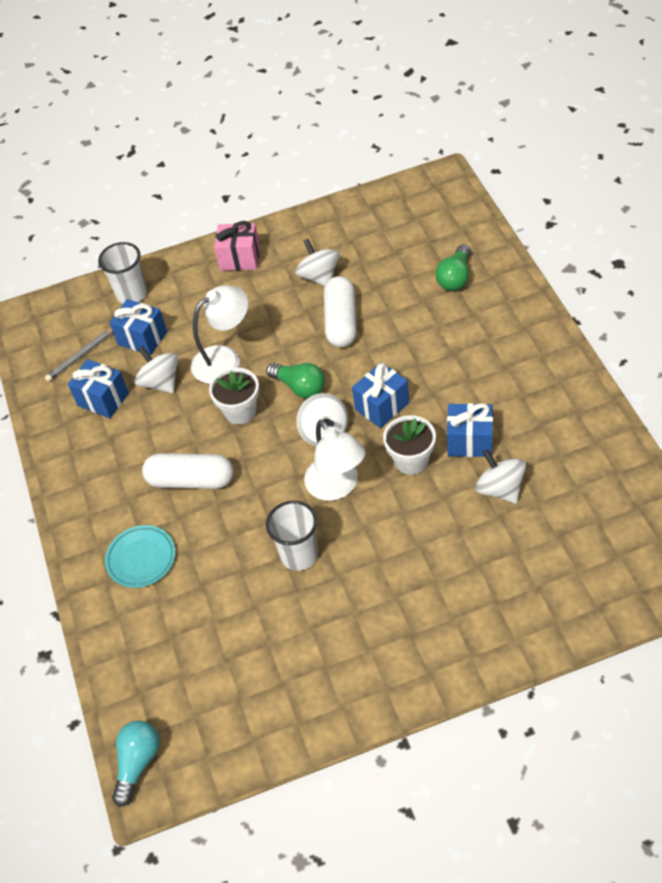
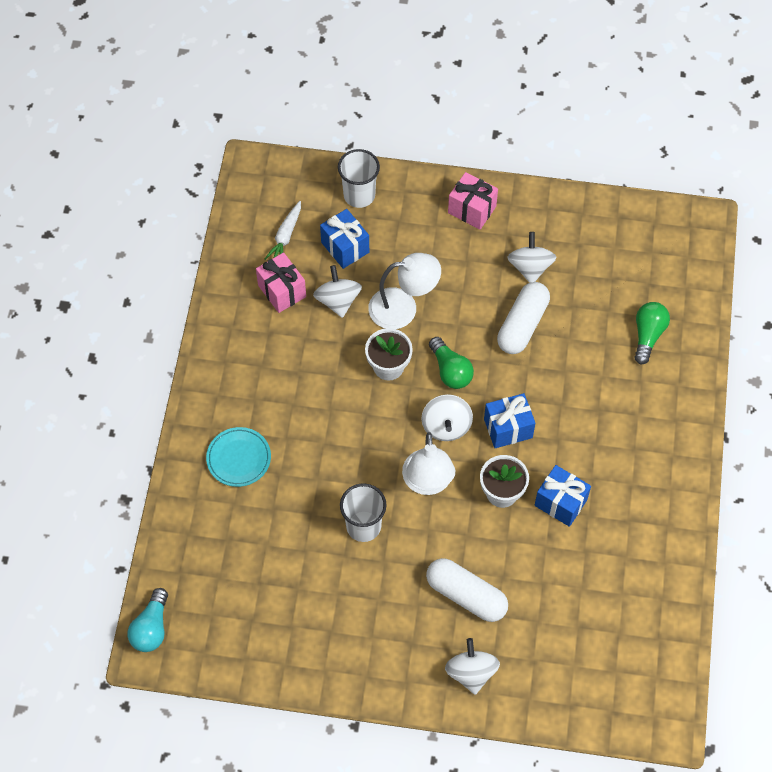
camera: 20 degrees right, 10 degrees up
(81, 355) = (285, 236): grey pencil -> white carrot
(103, 399) = (282, 291): blue gift -> pink gift
(138, 763) = (151, 628): turquoise light bulb -> turquoise light bulb turned 150 degrees clockwise
(191, 480) = (314, 409): white capsule -> white capsule (466, 595)
(455, 277) = (648, 335): green light bulb -> green light bulb turned 150 degrees clockwise
(500, 489) = (558, 559): white spinning top -> white spinning top (471, 672)

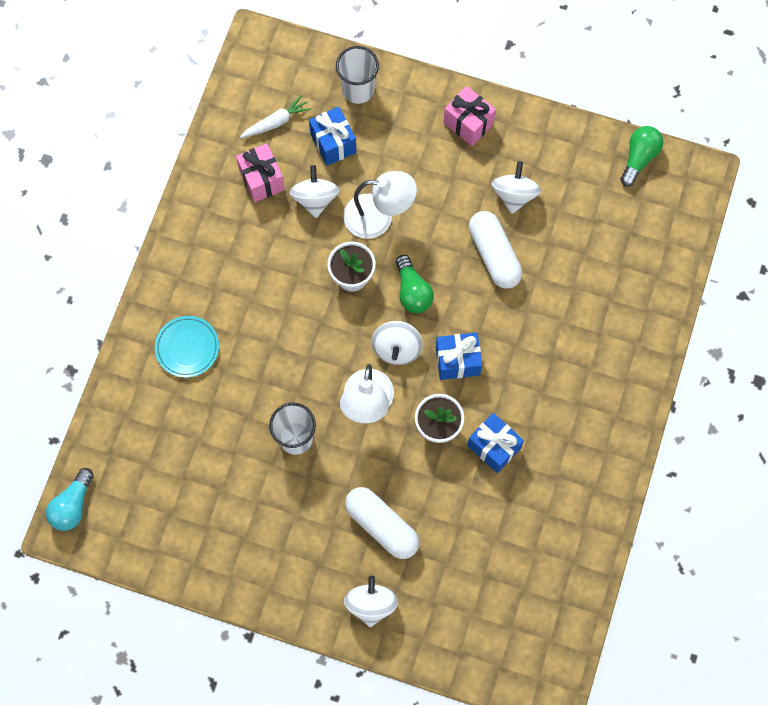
camera: 10 degrees right, 10 degrees up
(285, 236) = (276, 122): white carrot -> white carrot turned 150 degrees counterclockwise
(522, 325) = (494, 255): white capsule -> white capsule turned 60 degrees counterclockwise
(648, 335) = (617, 287): green light bulb -> green light bulb (639, 158)

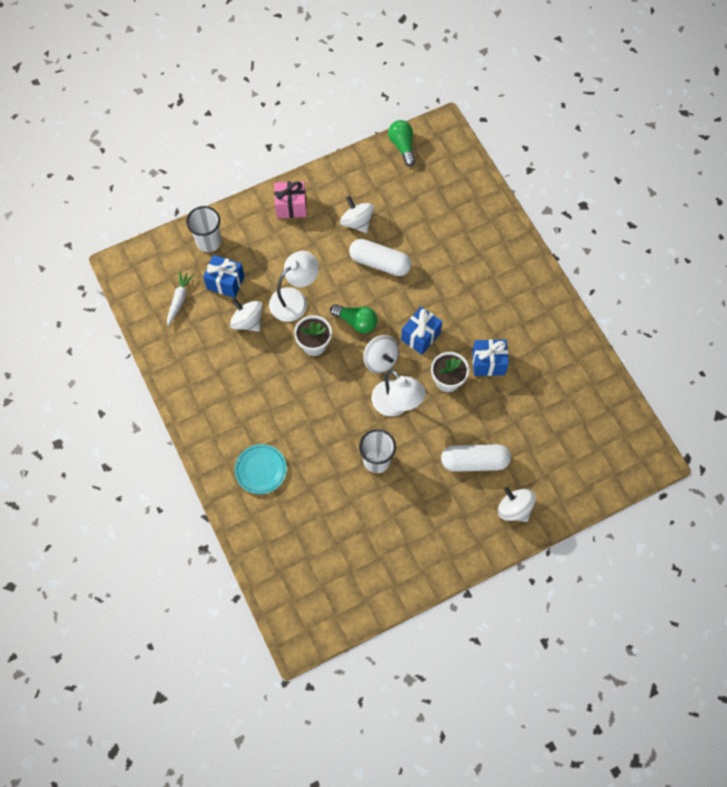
camera: 45 degrees left, 5 degrees down
(73, 505) = (288, 623): turquoise light bulb -> none
(262, 179) = (205, 338): pink gift -> none

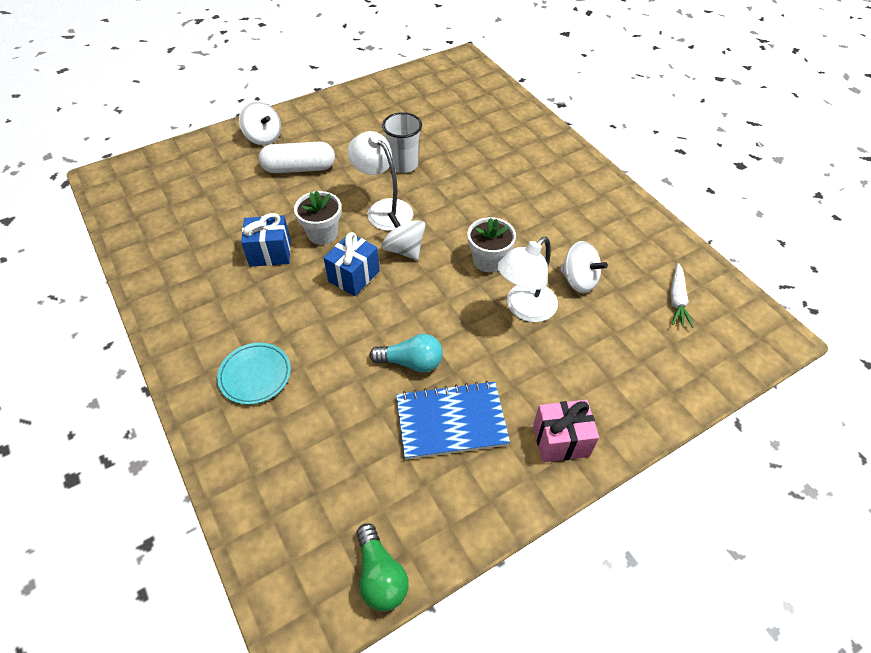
camera: 175 degrees right, 15 degrees down
(209, 241) = (669, 377): white cup -> none
(225, 282) = (624, 324): blue gift -> none
(261, 470) = (523, 153): turquoise plate -> turquoise plate (255, 375)
(356, 322) = (438, 287): green light bulb -> none
(357, 222) = (451, 421): white spinning top -> blue notebook
(380, 263) = (411, 362): white capsule -> turquoise light bulb

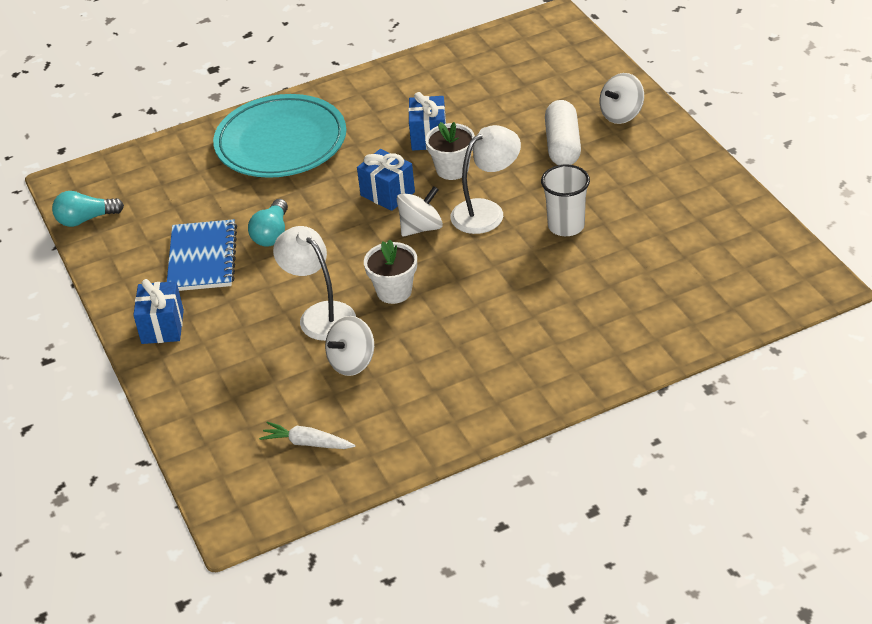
camera: 100 degrees right, 10 degrees down
(255, 375) = (281, 143): turquoise plate -> turquoise plate, size x2.08
(380, 576) = (85, 219): green light bulb -> turquoise light bulb
(561, 441) = (162, 327): pink gift -> blue gift

